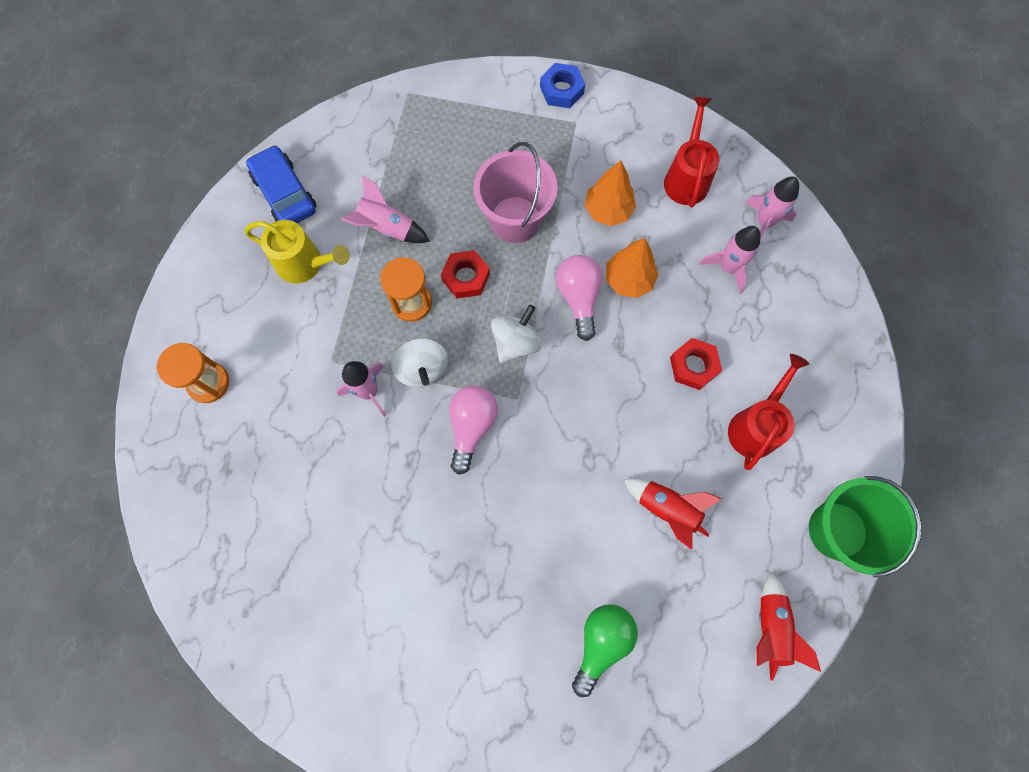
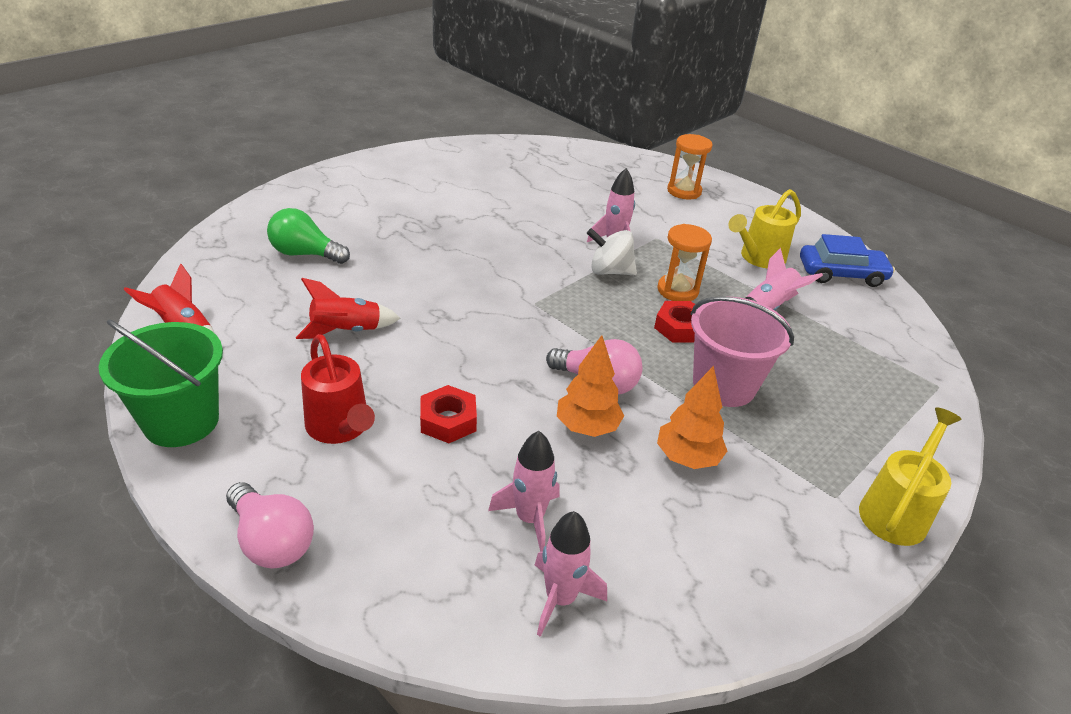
camera: 120 degrees right, 35 degrees down
(471, 427) = (535, 272): pink light bulb -> pink light bulb (271, 541)
(516, 342) = (587, 325): white spinning top -> none
(561, 90) = (896, 510): blue nut -> yellow watering can
(601, 642) = (305, 254): green light bulb -> green light bulb turned 135 degrees clockwise
(686, 177) = (688, 558): red watering can -> none

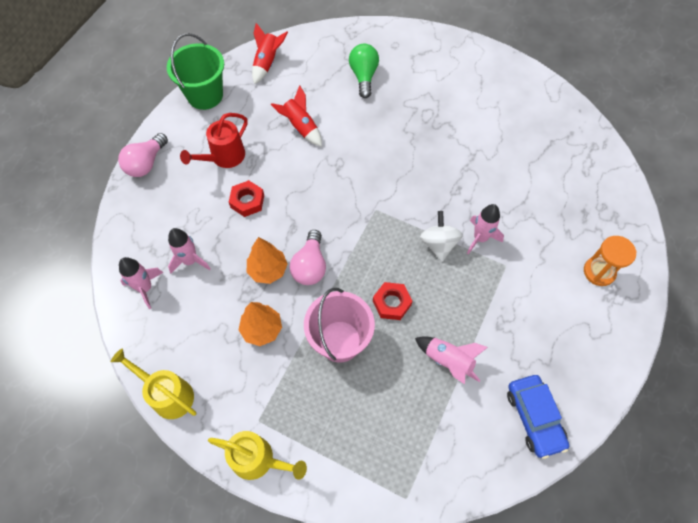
camera: 75 degrees right, 25 degrees up
(677, 290) = (438, 293): orange hourglass -> none
(758, 258) = (519, 346): yellow watering can -> yellow watering can (167, 394)

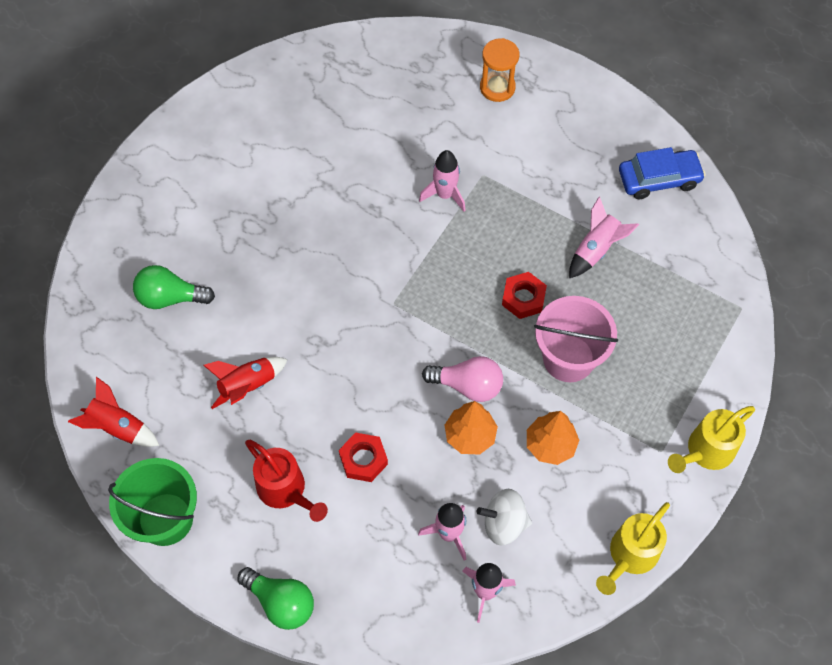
camera: 85 degrees left, 0 degrees up
(146, 163) = (281, 602): pink light bulb -> green light bulb
(259, 459) = (705, 452): yellow watering can -> yellow watering can turned 150 degrees counterclockwise
(438, 244) = (449, 239): white spinning top -> white spinning top (504, 523)

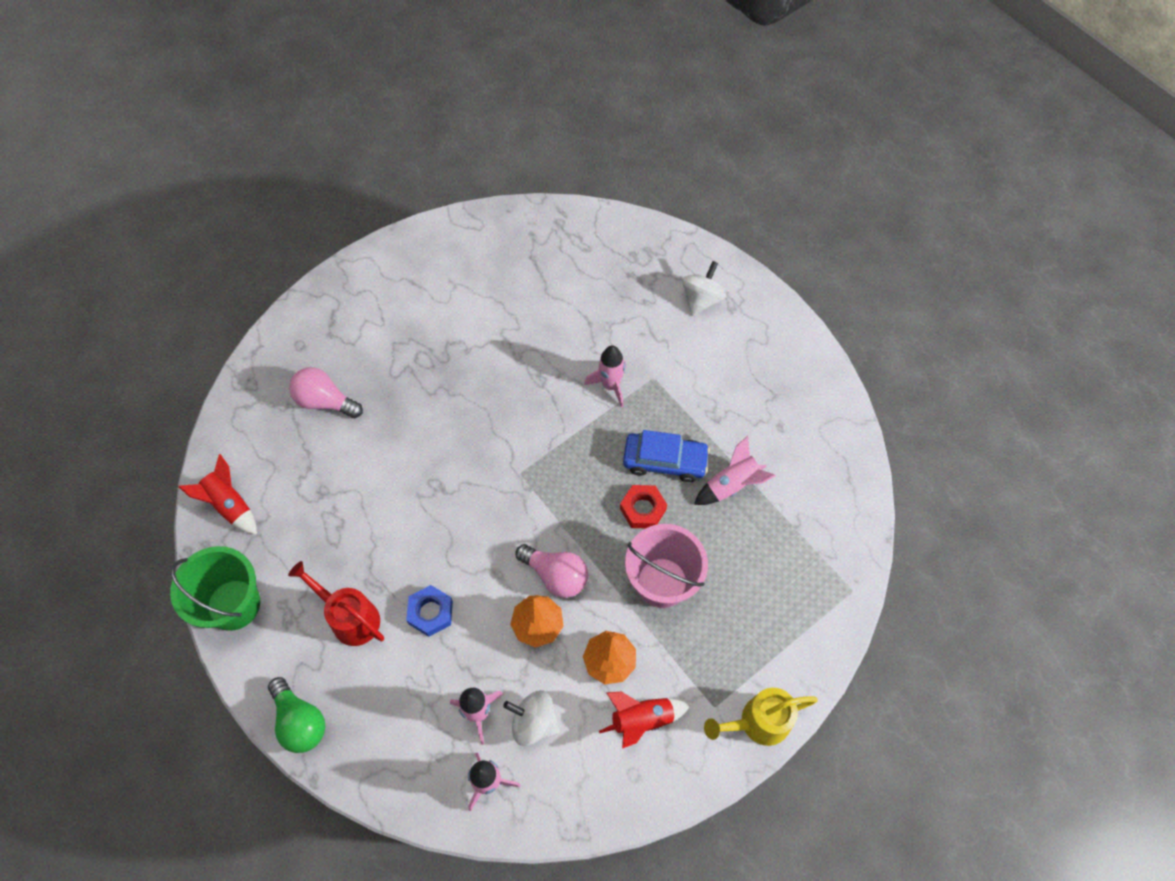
camera: 20 degrees right, 0 degrees up
(170, 297) = (325, 401): green light bulb -> pink light bulb
(248, 386) = (357, 506): red rocket -> red rocket (642, 719)
(286, 491) = (349, 617): red watering can -> red watering can turned 150 degrees clockwise
(363, 459) = (430, 612): red nut -> blue nut
(497, 87) = (701, 299): orange hourglass -> white spinning top
(629, 556) = (640, 800): yellow watering can -> none
(659, 179) = (821, 436): blue car -> blue car (665, 461)

